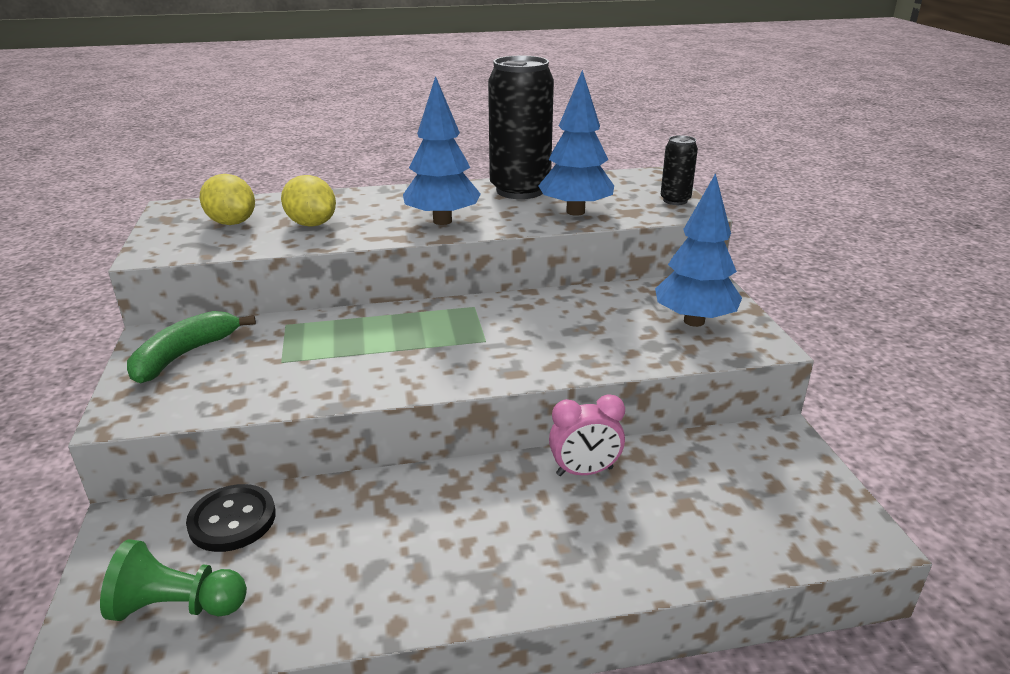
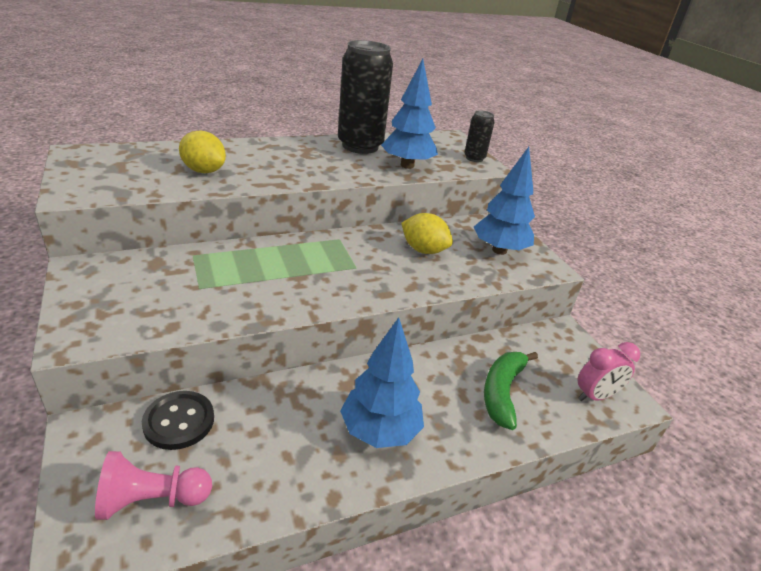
camera: 15 degrees left, 5 degrees up
(177, 606) = (152, 500): green pawn -> pink pawn
(184, 355) = (113, 284): green banana -> green banana (502, 392)
(232, 223) = (134, 168): yellow lemon -> yellow lemon (423, 250)
(442, 221) = (309, 171): blue tree -> blue tree (380, 431)
(584, 472) = (439, 365): pink clock -> pink clock (595, 396)

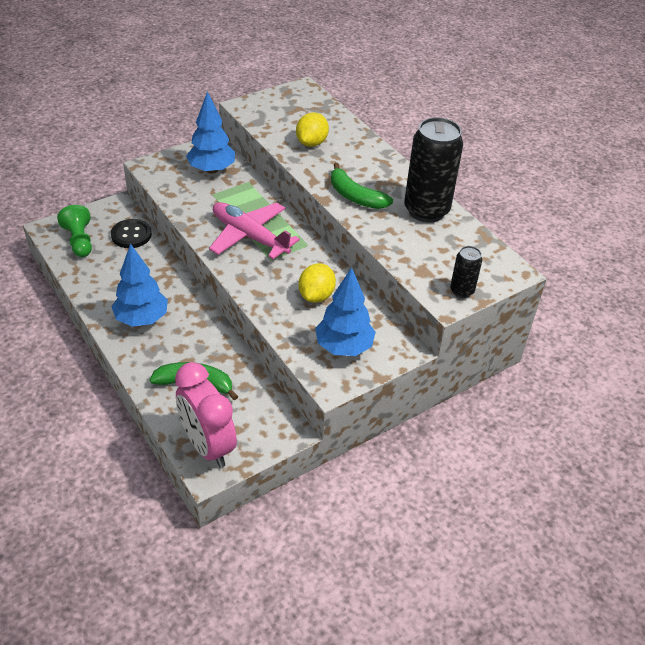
camera: 80 degrees right, 10 degrees up
(152, 500) = (79, 241): pink pawn -> green pawn
(307, 274) = (249, 236): none -> pink plane
(321, 170) = (355, 196): none -> green banana
(407, 165) = (404, 244): blue tree -> blue tree (212, 170)
(595, 396) = (207, 446): pink clock -> pink clock, size x1.70

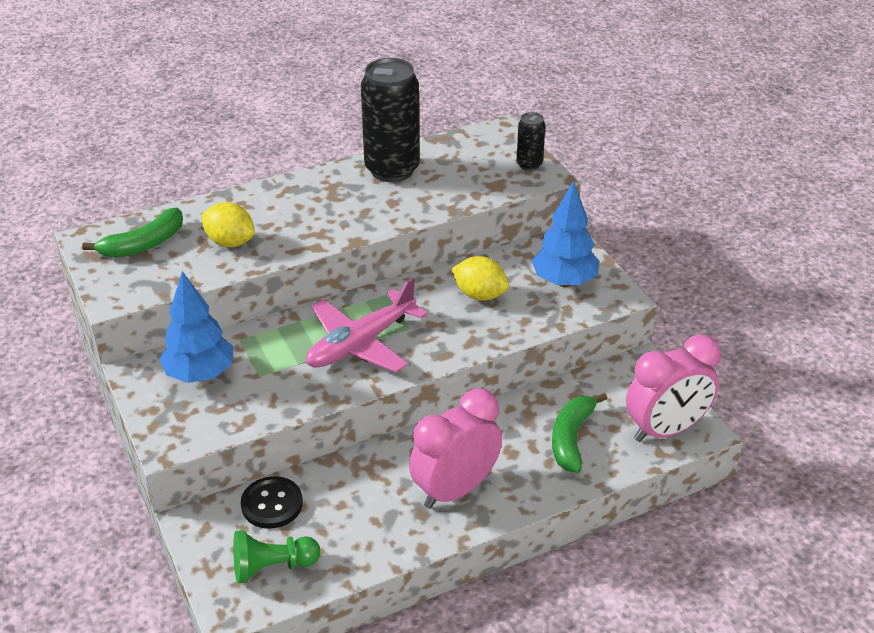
camera: 80 degrees left, 5 degrees down
(142, 319) = (455, 490): blue tree -> pink clock
(355, 196) = (355, 217): green banana -> green banana (144, 244)

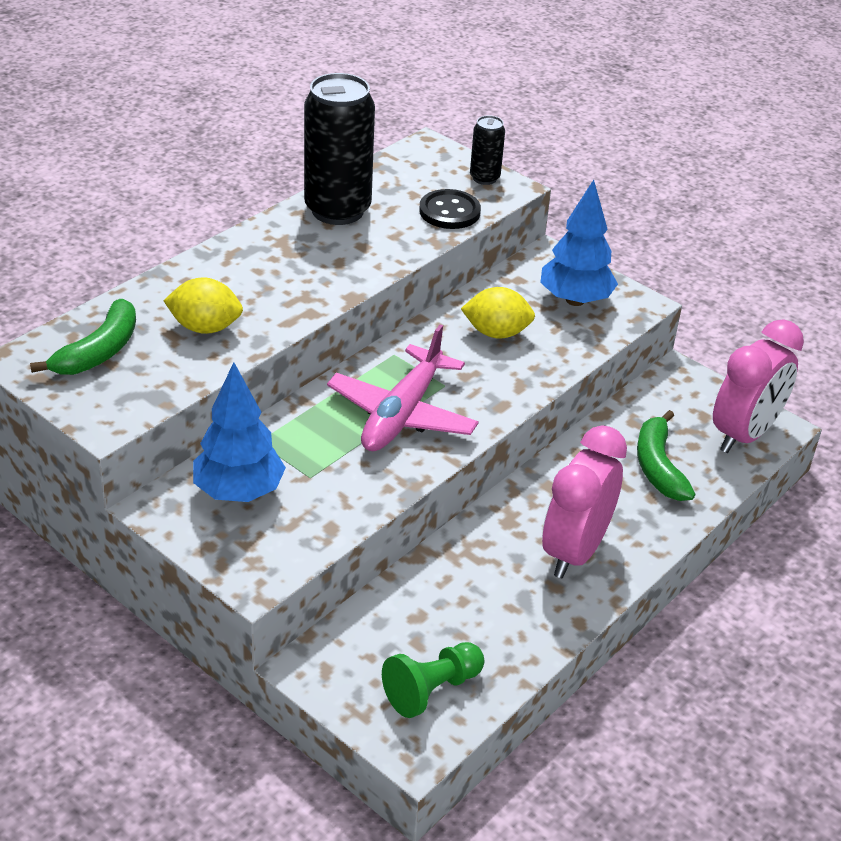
camera: 25 degrees left, 0 degrees up
(272, 504) = (386, 621): black button -> black button (449, 211)

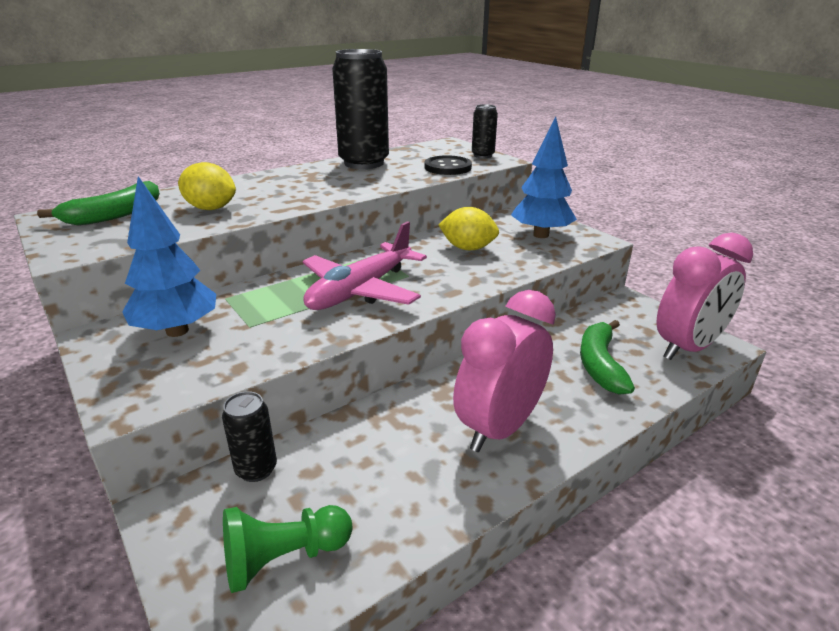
camera: 15 degrees right, 10 degrees down
(366, 621) = (256, 469): none -> black can

